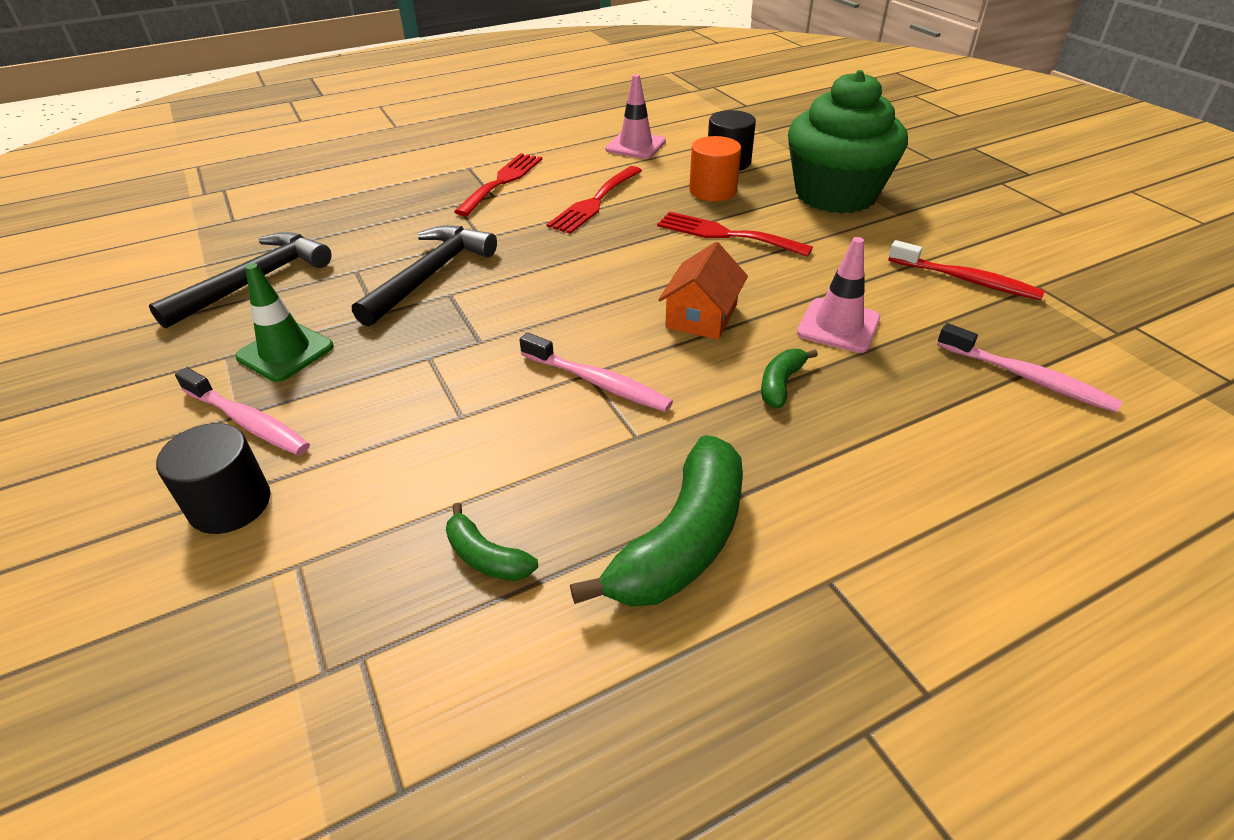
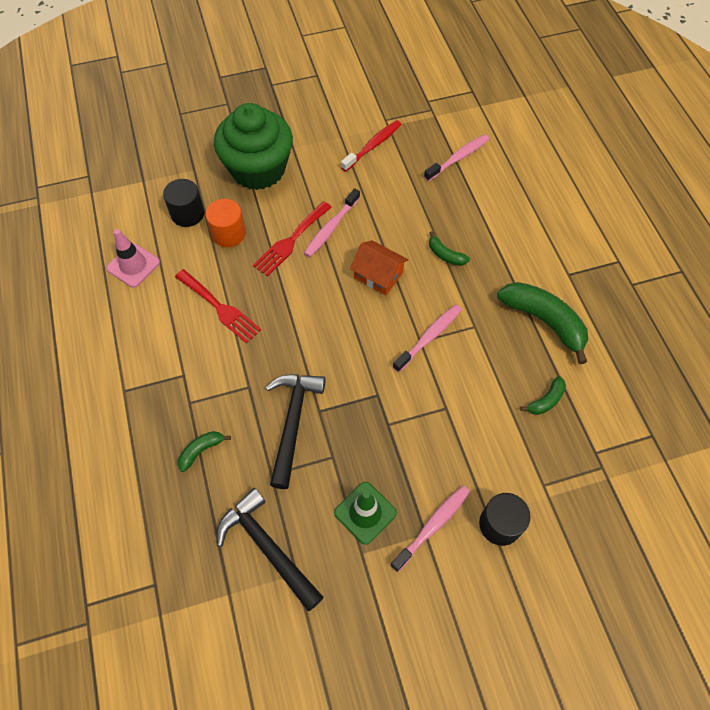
camera: 80 degrees left, 20 degrees up
(392, 220) = (201, 451): none -> green banana
(430, 275) = (293, 423): black hammer -> black hammer turned 60 degrees clockwise
(502, 181) = (161, 367): red fork -> none
(769, 263) = (331, 228): none -> pink toothbrush
(838, 326) = (402, 215): pink traffic cone -> none

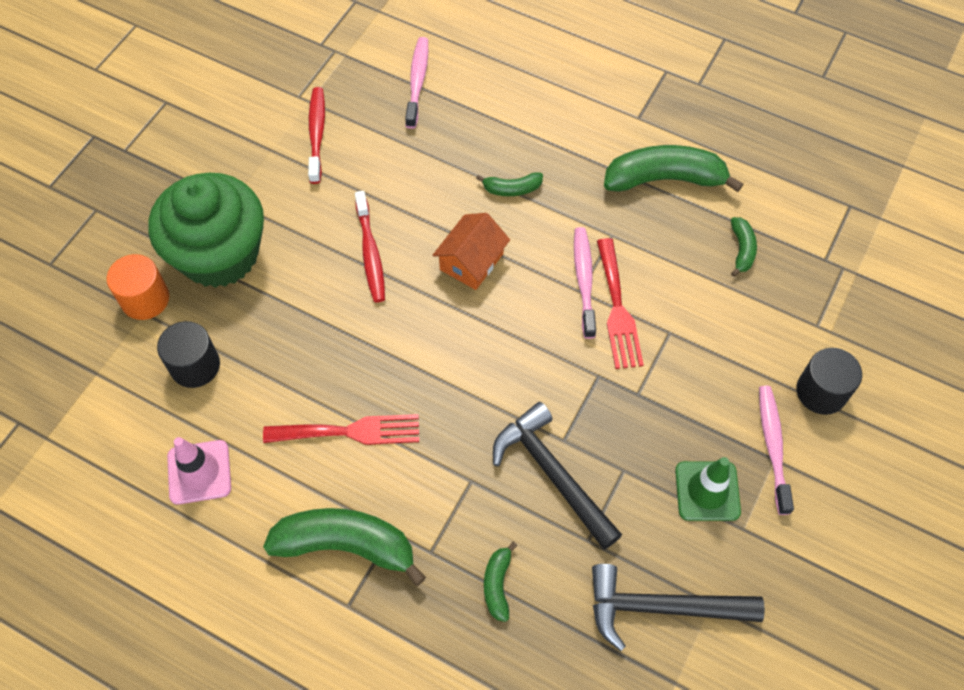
camera: 45 degrees left, 0 degrees up
(156, 361) = (346, 545): none -> green banana
(228, 233) = (267, 348): orange cylinder -> orange cylinder (145, 299)
(291, 241) = (344, 301): red fork -> red fork (617, 309)
(331, 228) = (370, 253): pink toothbrush -> red toothbrush
(378, 275) = (471, 261): orange house -> orange house turned 45 degrees counterclockwise

